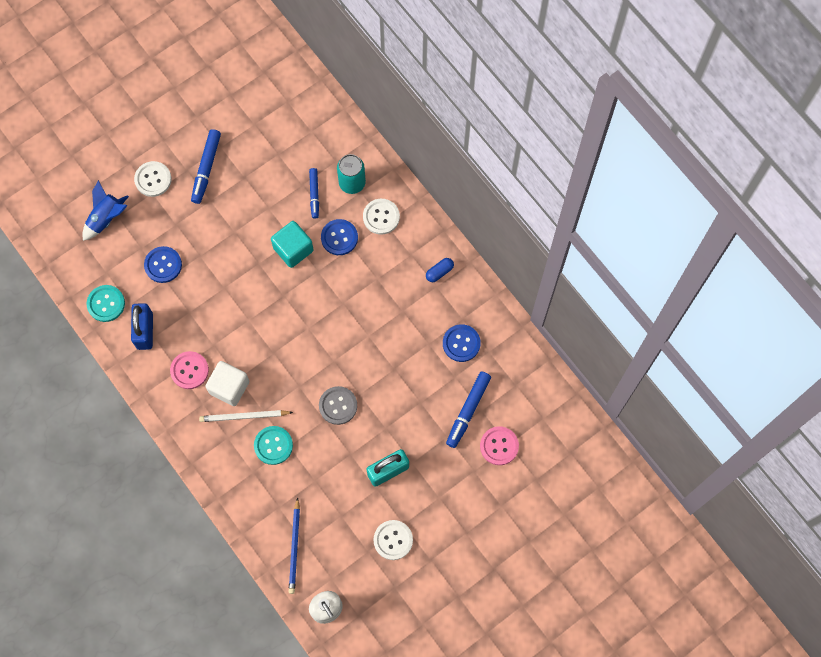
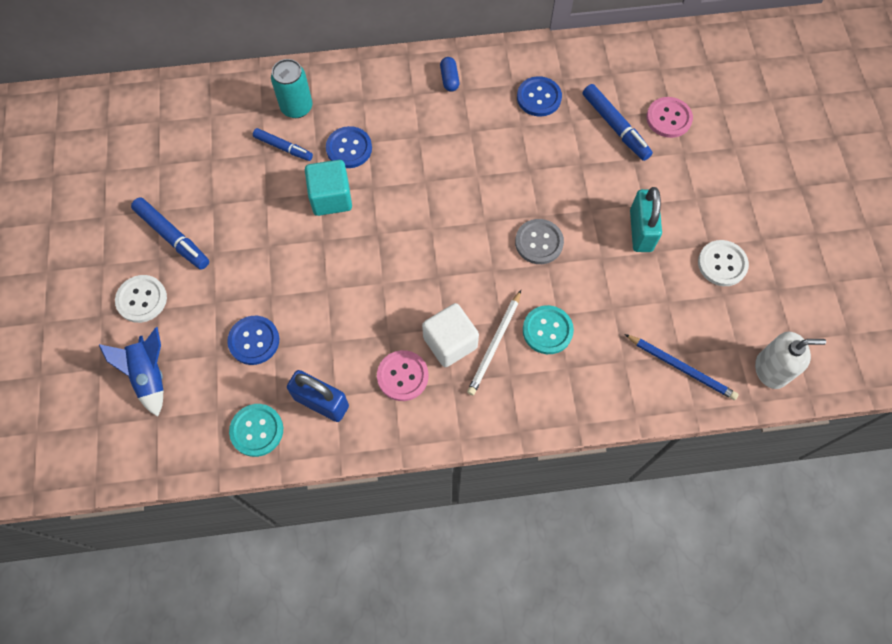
camera: 60 degrees left, 5 degrees down
(381, 217) = (353, 100): white button -> none

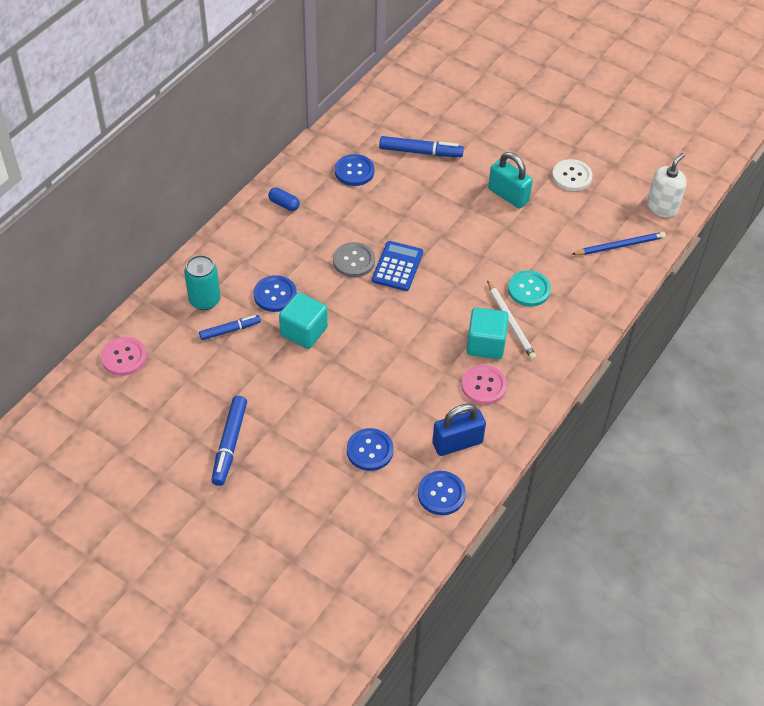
camera: 50 degrees left, 15 degrees down
(142, 299) = (262, 497): white button -> none
(150, 375) = (331, 531): blue rocket -> none
(172, 237) = (230, 444): blue marker -> blue marker turned 105 degrees clockwise
(257, 430) = (441, 494): turquoise button -> blue button
(450, 343) = (485, 344): white cube -> turquoise cube
(468, 210) = (397, 266): none -> blue calculator
(539, 242) = (462, 249): grey button -> grey button (354, 261)
(668, 118) = (444, 124): pink button -> pink button (124, 357)

